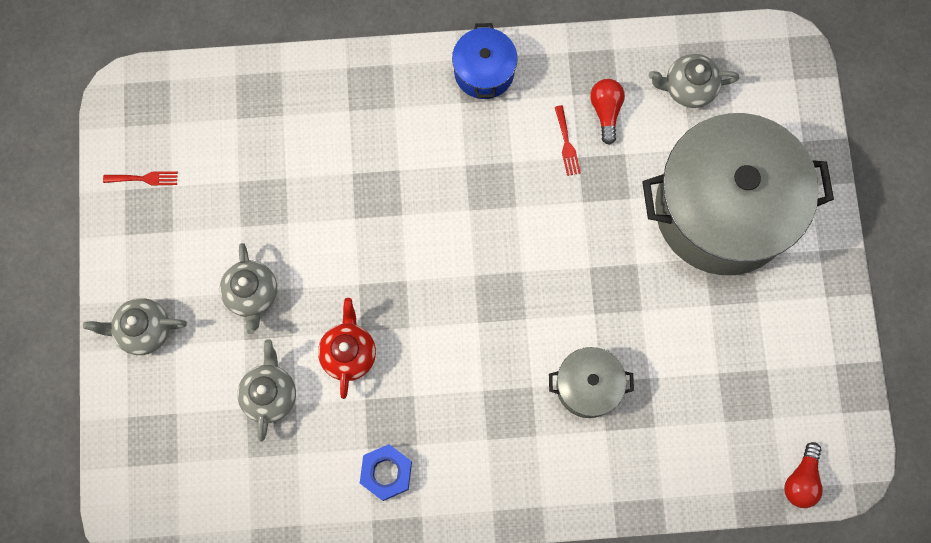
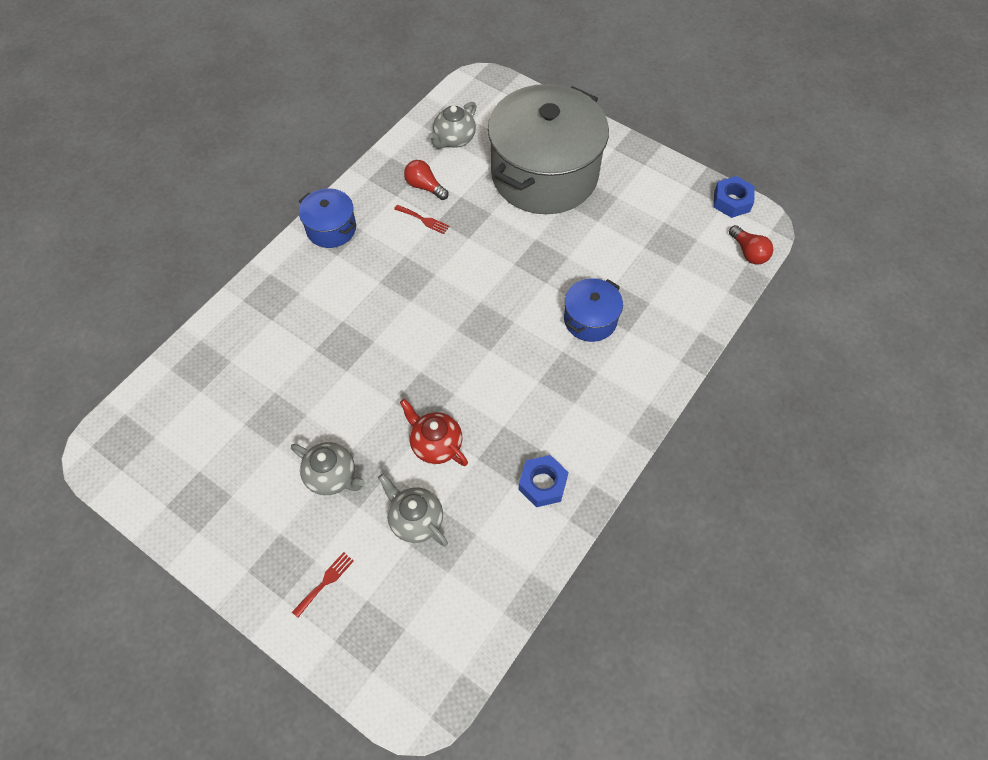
camera: 50 degrees left, 15 degrees down
(144, 178) = (173, 485): red fork -> red fork (325, 582)
(144, 330) = (282, 575): grey teapot -> none
(588, 386) = (590, 319): grey pot -> blue pot
(855, 419) = (731, 201): none -> blue nut

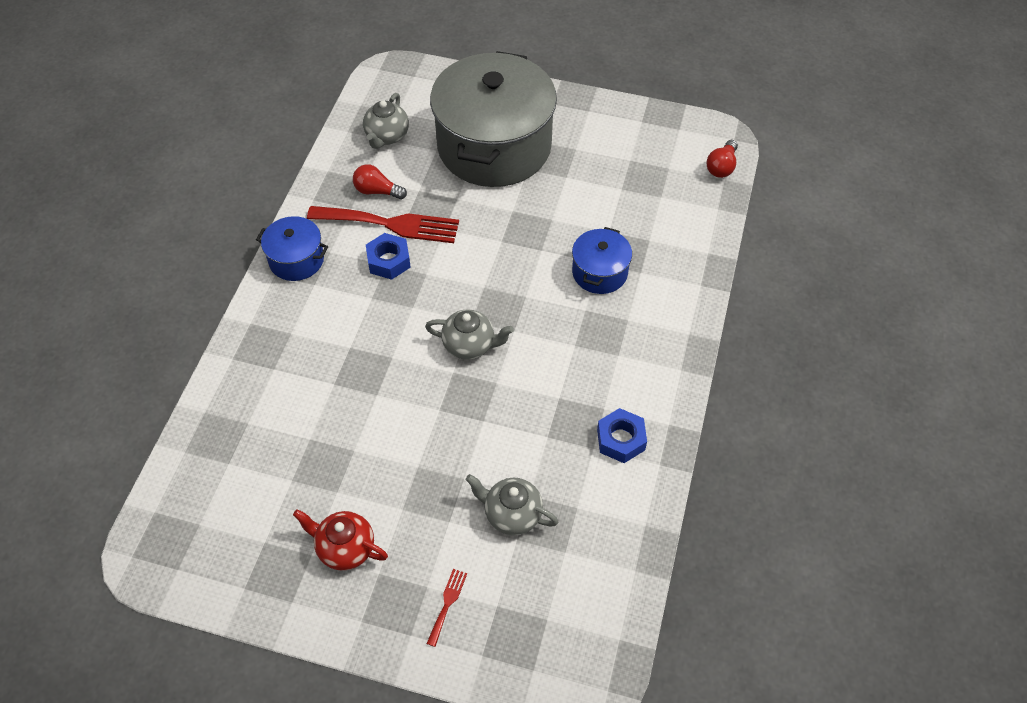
camera: 20 degrees left, 5 degrees down
(332, 476) = (408, 501): grey teapot -> grey teapot (469, 345)
(423, 220) = (390, 224): red fork -> red fork, size x2.34
(436, 444) = (500, 437): red teapot -> red teapot (345, 548)
(731, 201) = (686, 123): blue nut -> blue nut (388, 261)
(748, 252) = (721, 167): red light bulb -> red light bulb turned 75 degrees clockwise

